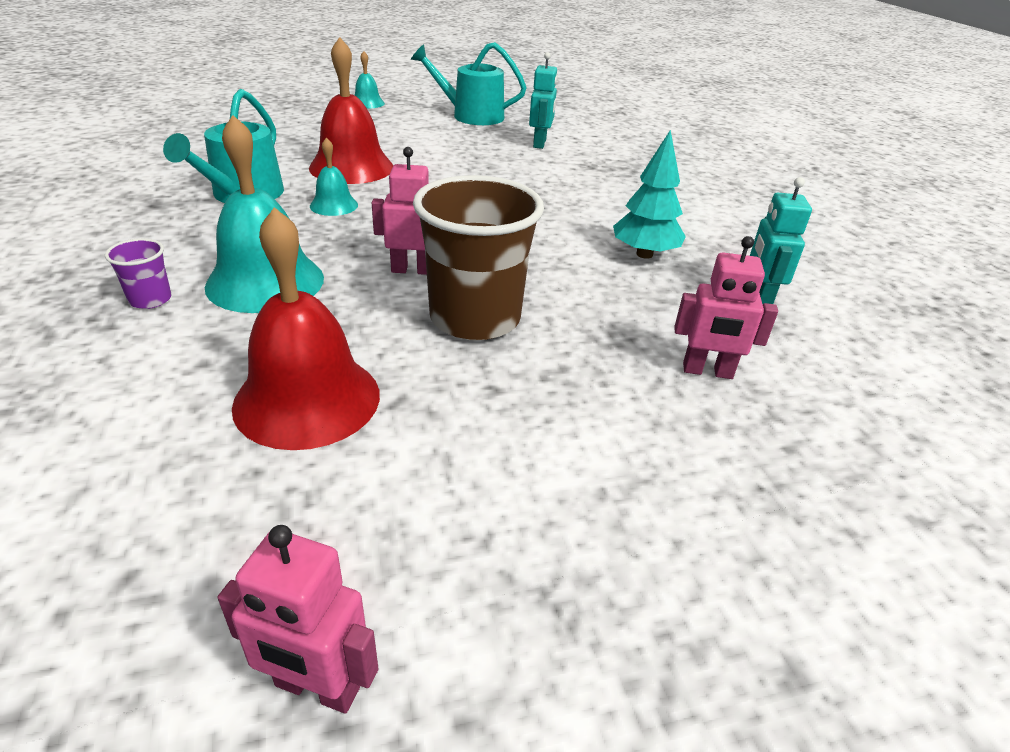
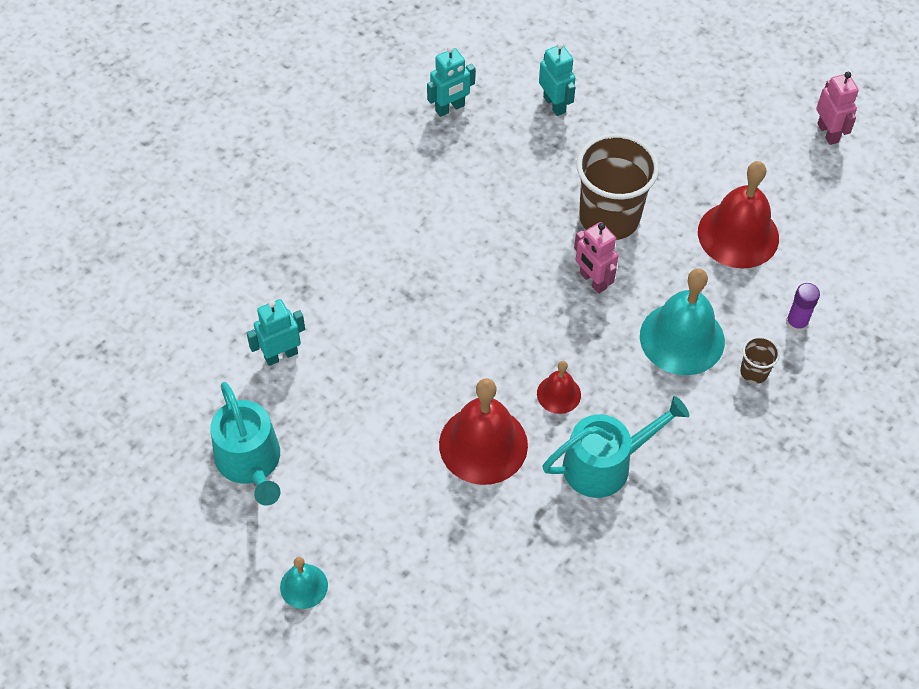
camera: 125 degrees left, 20 degrees up
(128, 363) = (796, 323): none -> purple glue stick
(150, 300) = (754, 372): purple cup -> brown cup
(334, 205) = (558, 394): turquoise bell -> red bell
(644, 254) = (446, 181): turquoise tree -> none
(707, 371) = (554, 104): pink robot -> turquoise robot

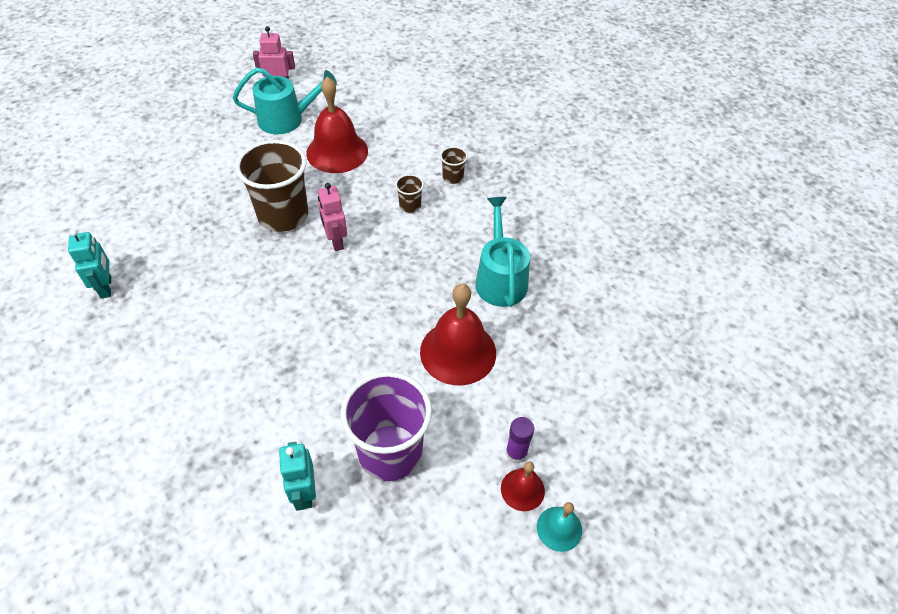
camera: 75 degrees left, 5 degrees down
(250, 462) = (414, 549): turquoise watering can -> turquoise watering can (286, 119)
(343, 413) = (390, 452): none -> purple cup
(554, 104) = (153, 217): turquoise robot -> none
(558, 394) = (429, 290): red bell -> red bell (522, 489)
(592, 281) = (336, 241): pink robot -> pink robot turned 90 degrees clockwise
(682, 338) = (410, 206): turquoise bell -> brown cup
(796, 323) = (423, 146): purple glue stick -> purple glue stick (516, 453)

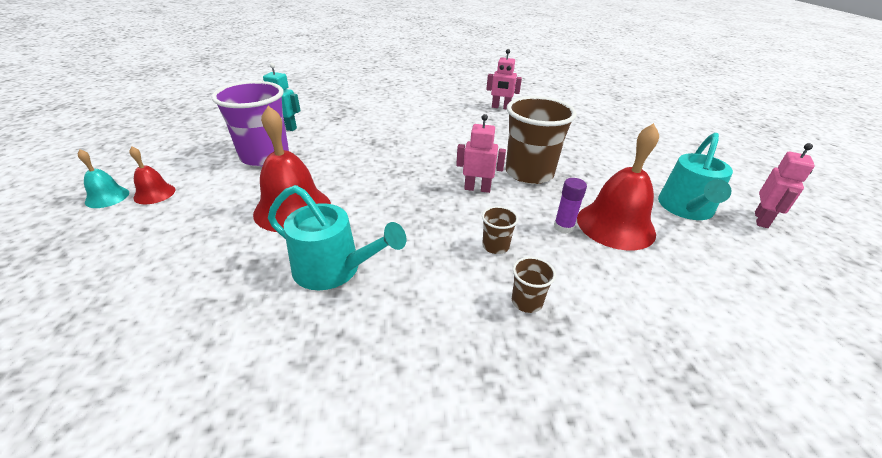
camera: 120 degrees right, 15 degrees down
(106, 287) = (501, 107): turquoise robot -> pink robot
(516, 453) = (178, 202): purple glue stick -> purple glue stick (563, 227)

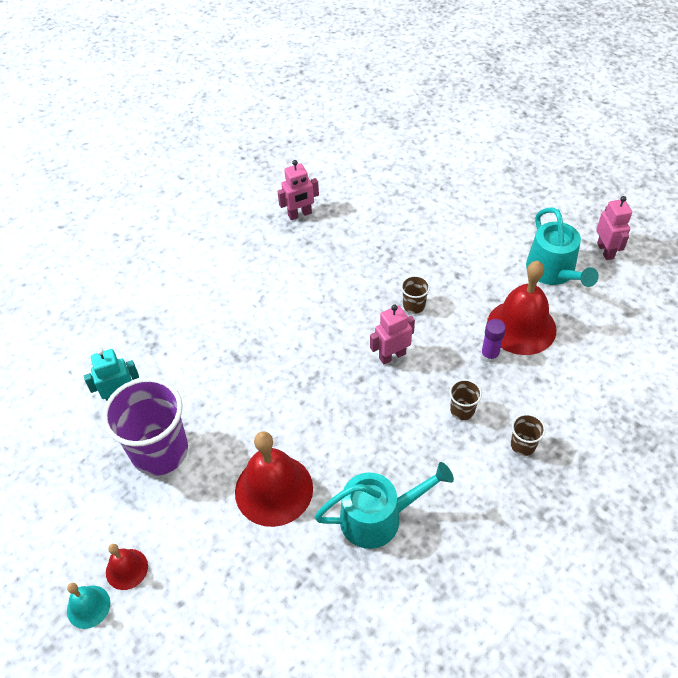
camera: 35 degrees left, 15 degrees up
(529, 173) = (414, 306): brown cup -> brown cup, size x0.44

